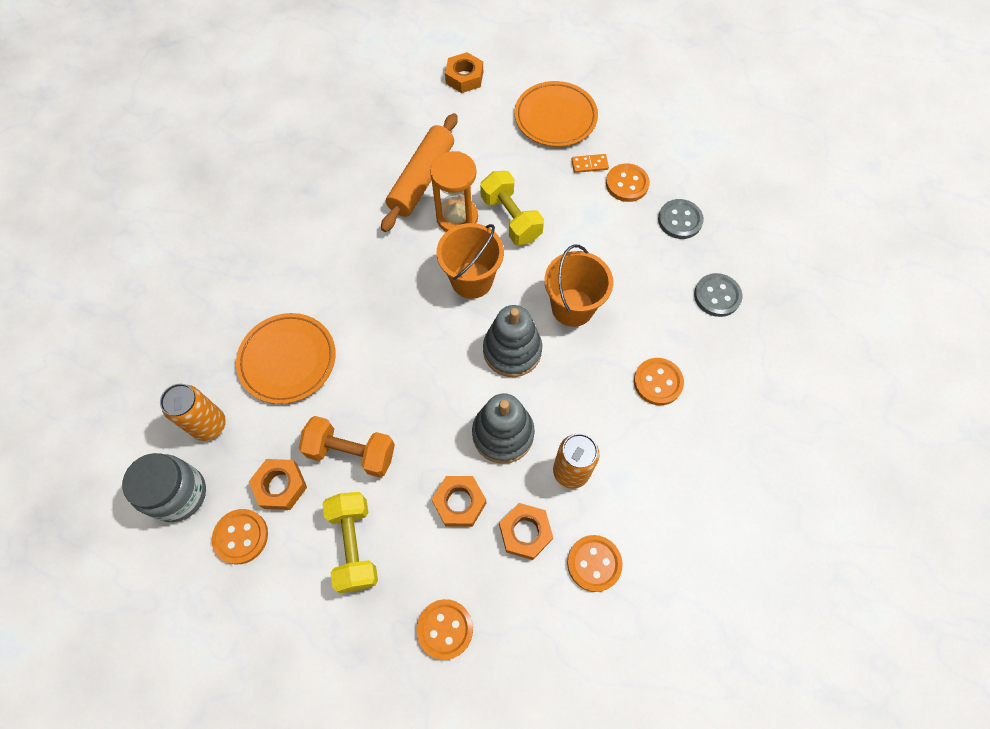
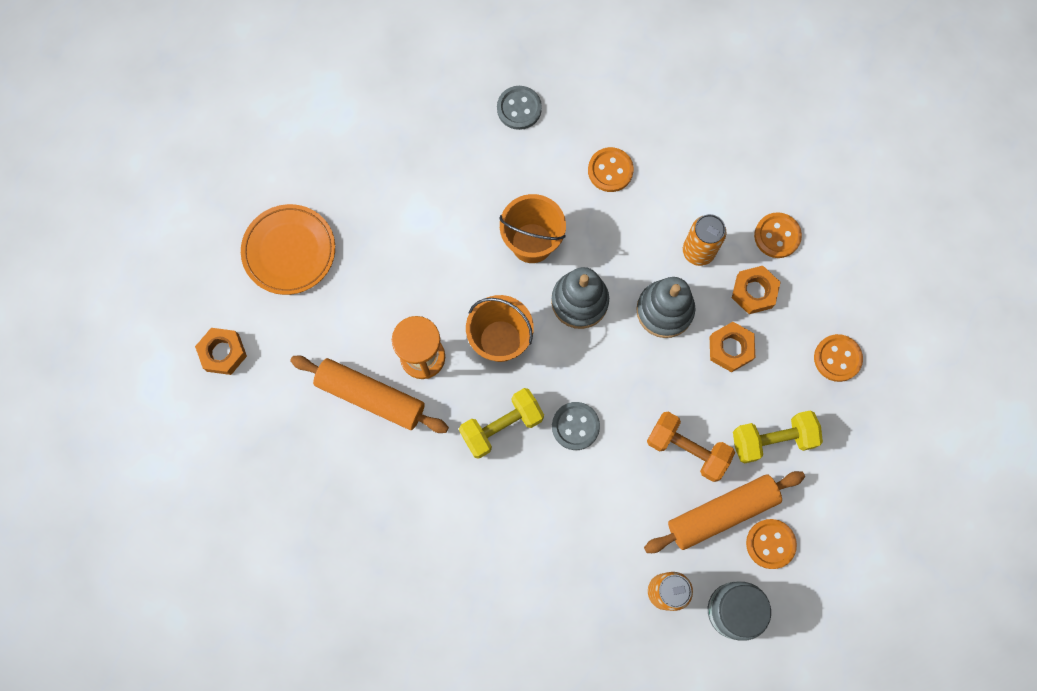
camera: 90 degrees left, 10 degrees up
(280, 486) = (722, 513): orange nut -> orange rolling pin
(288, 360) = (593, 521): orange plate -> none
(351, 452) = (687, 449): orange dumbbell -> orange dumbbell turned 75 degrees counterclockwise
(511, 218) = (425, 301): yellow dumbbell -> yellow dumbbell (501, 426)
(589, 164) = (356, 218): orange domino -> none
(627, 184) = (383, 181): orange button -> none
(679, 220) = (431, 133): grey button -> grey button (575, 426)

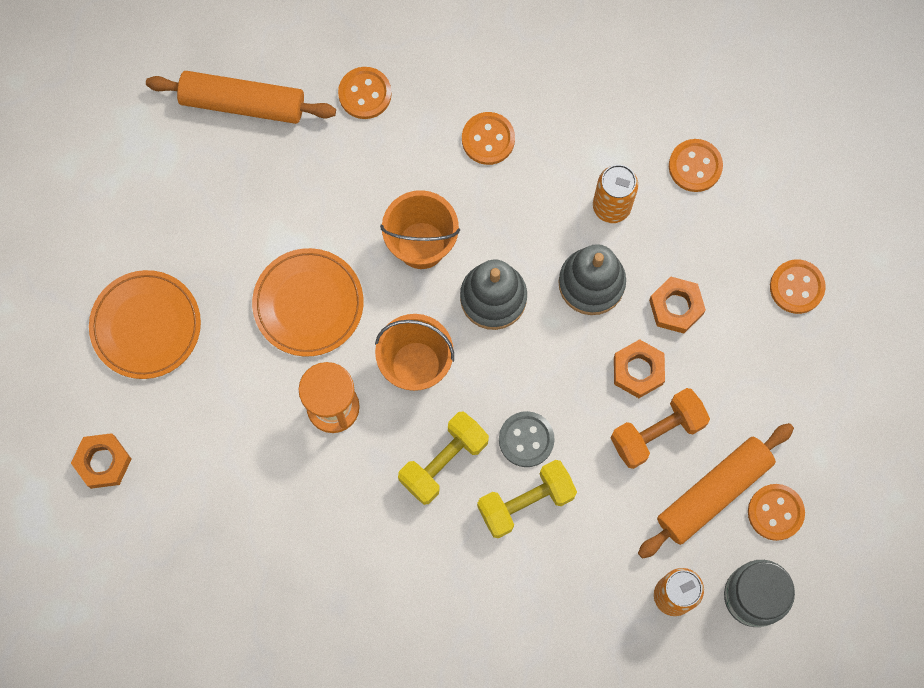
camera: 15 degrees left, 0 degrees up
(371, 397) = (286, 467): orange rolling pin -> orange rolling pin (243, 103)
(426, 267) = (308, 304): none -> orange plate
(519, 108) = (365, 94): grey button -> orange button
(687, 449) = (657, 432): orange dumbbell -> orange dumbbell turned 45 degrees counterclockwise
(754, 292) = (685, 236): orange nut -> orange nut (638, 370)
(772, 439) = (748, 397): yellow dumbbell -> yellow dumbbell (526, 502)

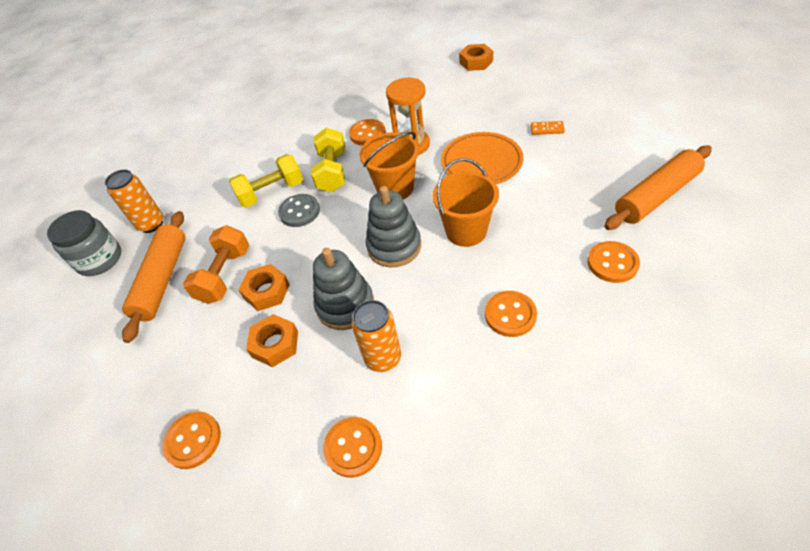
camera: 140 degrees right, 25 degrees down
(146, 326) = (534, 99): orange plate -> none
(199, 272) = (547, 129): none -> orange domino
(526, 502) = (271, 192): yellow dumbbell -> yellow dumbbell turned 45 degrees clockwise
(775, 512) = (112, 303): orange button -> orange button (367, 134)

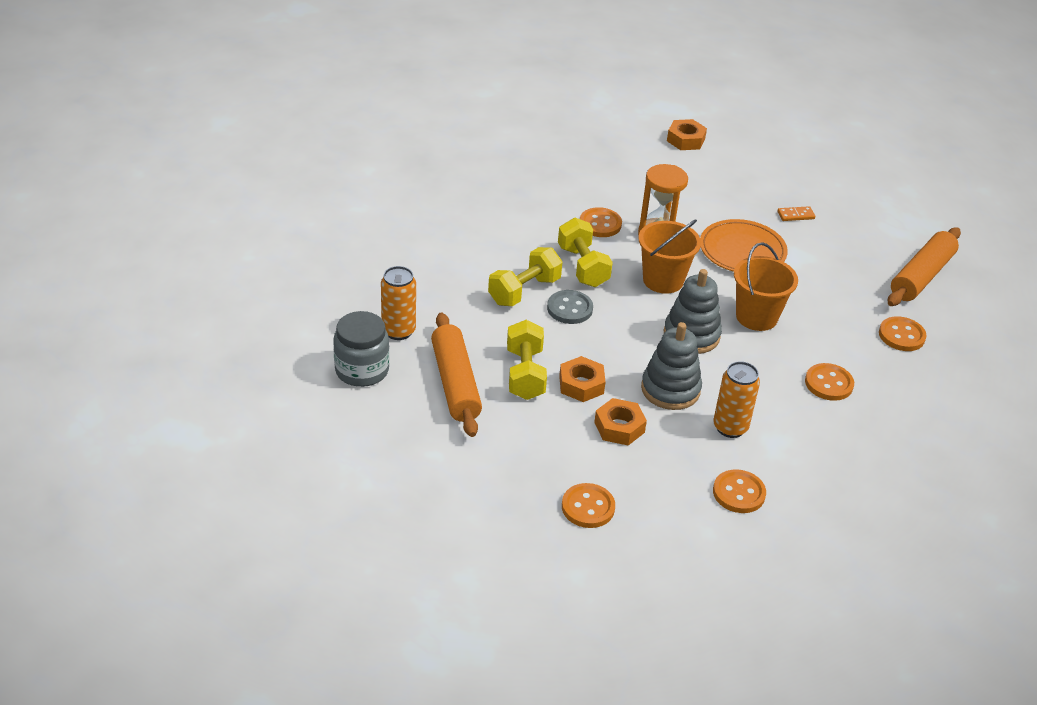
camera: 25 degrees left, 10 degrees down
(225, 275) = (525, 374): orange dumbbell -> yellow dumbbell

